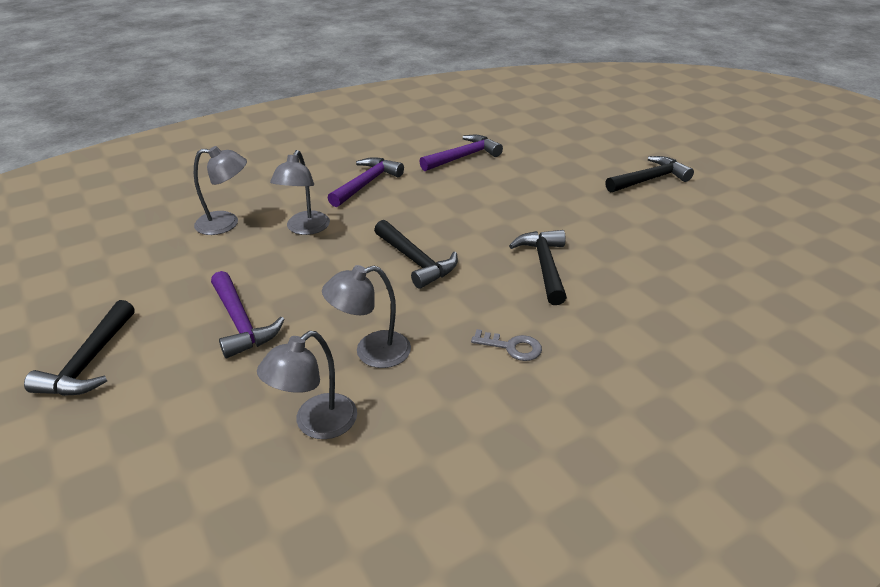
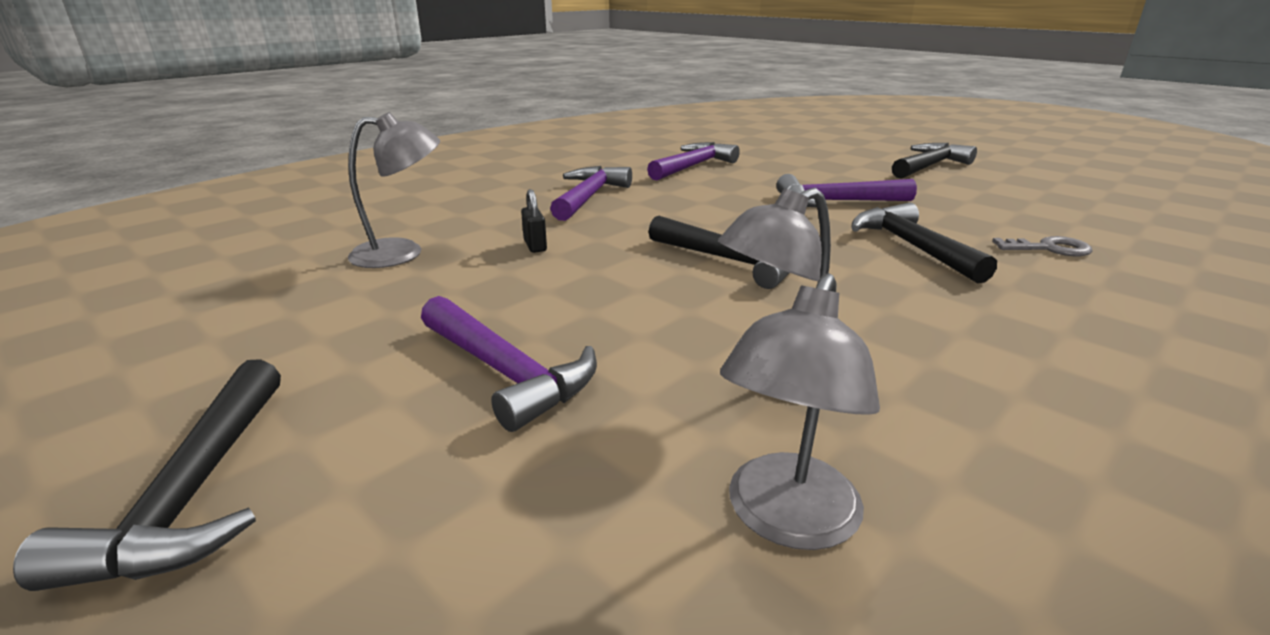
camera: 15 degrees left, 10 degrees down
(305, 229) = (535, 246): grey lamp -> black padlock
(512, 347) = (986, 338): grey key -> grey key (1049, 248)
(534, 213) = (836, 202): none -> purple hammer

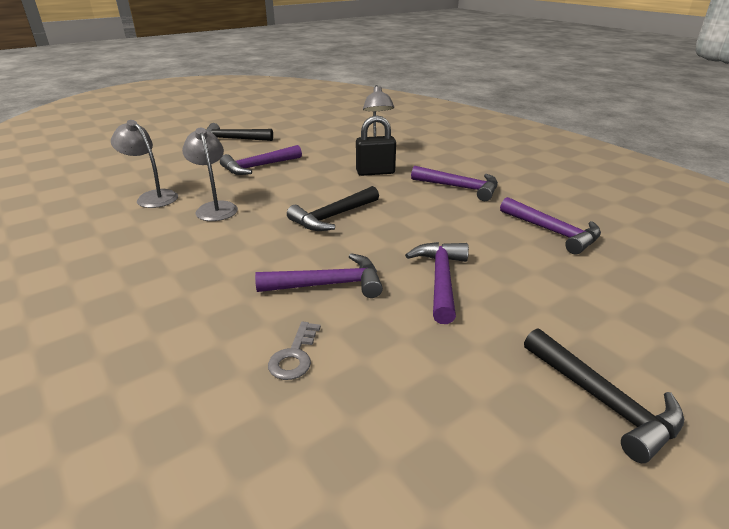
camera: 100 degrees right, 5 degrees up
(535, 246) = (375, 172): black padlock -> black padlock, size x1.89
(912, 247) = (328, 285): black hammer -> purple hammer

